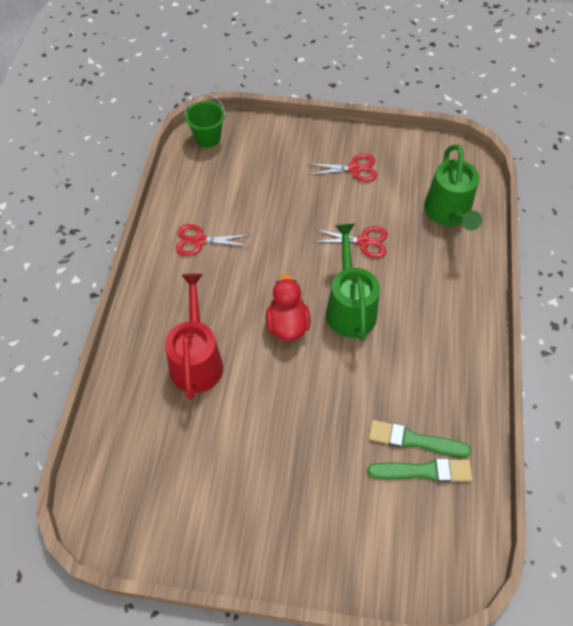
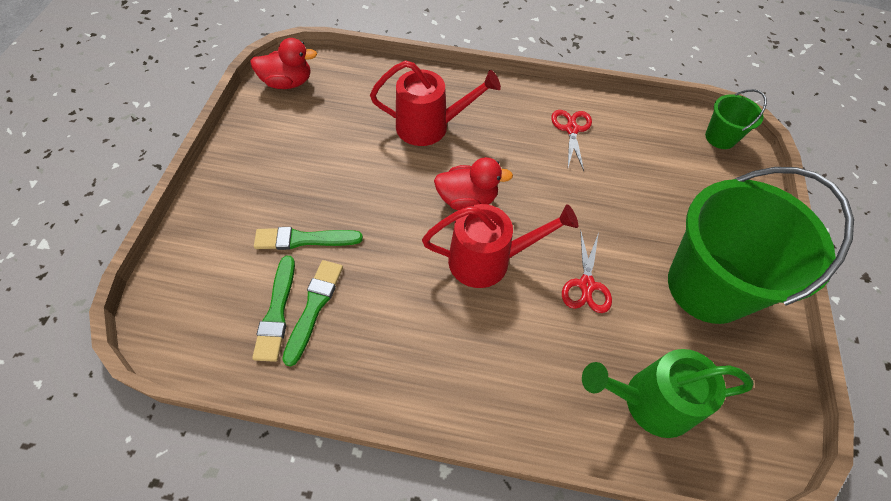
camera: 90 degrees right, 0 degrees up
(125, 520) = (288, 83): none -> red duck
(345, 461) = (304, 239): none -> green brush
(349, 307) = (488, 260): green watering can -> red watering can
(354, 169) = (708, 286): red scissors -> green bucket

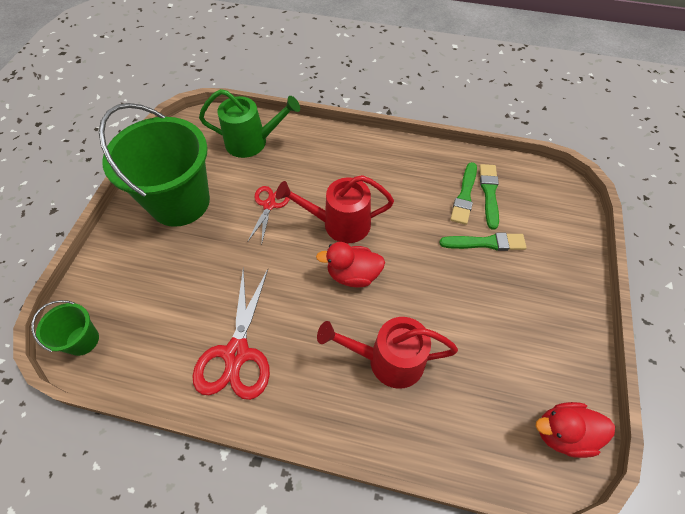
camera: 175 degrees left, 0 degrees up
(571, 129) = (236, 354): red scissors -> red scissors, size x1.70

